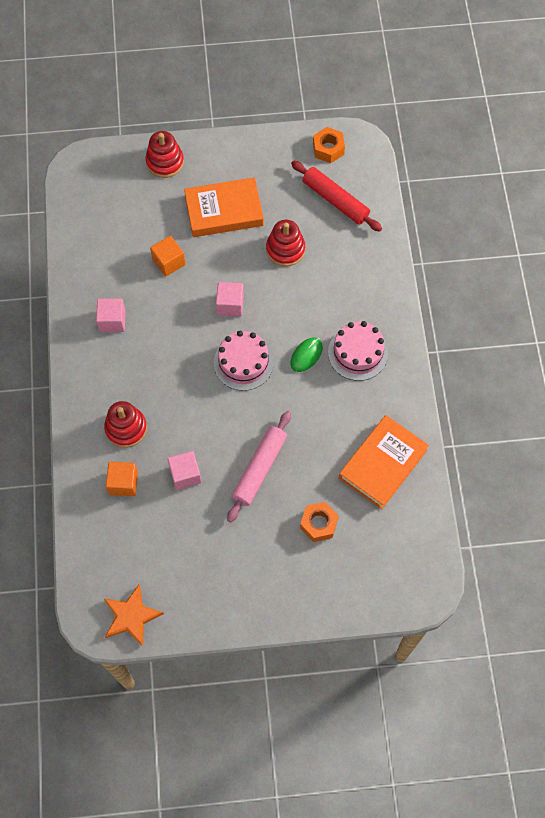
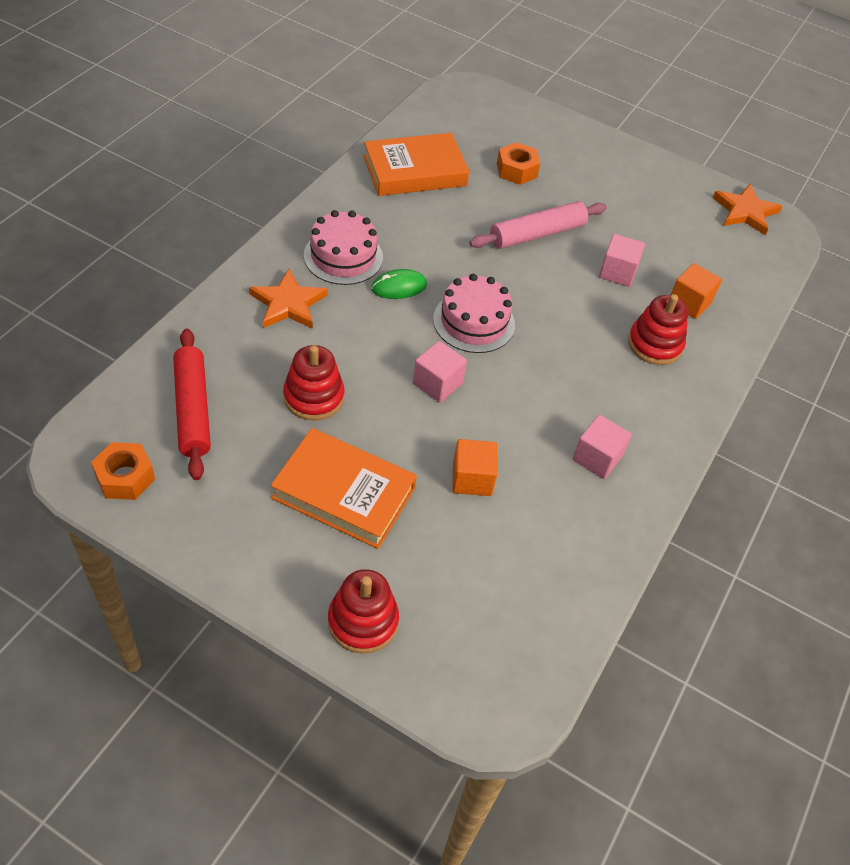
camera: 150 degrees left, 15 degrees down
(354, 295) = (288, 304): none -> orange star

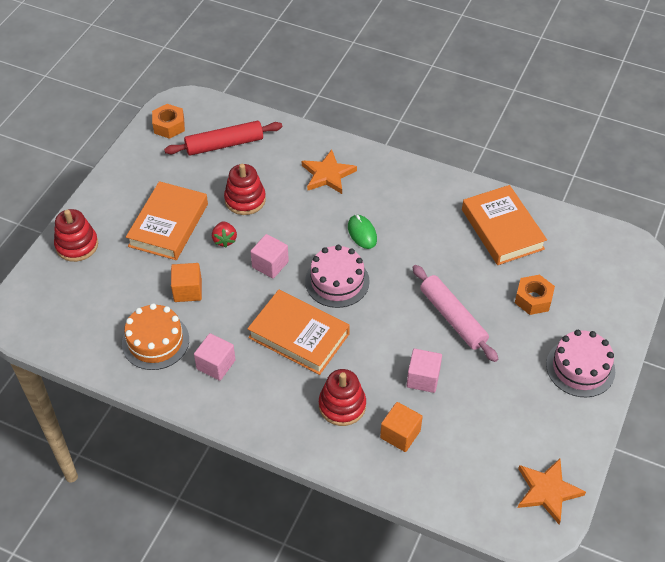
camera: 90 degrees right, 0 degrees up
(343, 256) = (385, 197): pink cake -> pink cake (580, 368)
(385, 428) = (224, 240): none -> red strawberry
(555, 369) = (299, 336): none -> orange book
(557, 523) = (155, 341): none -> orange cake

